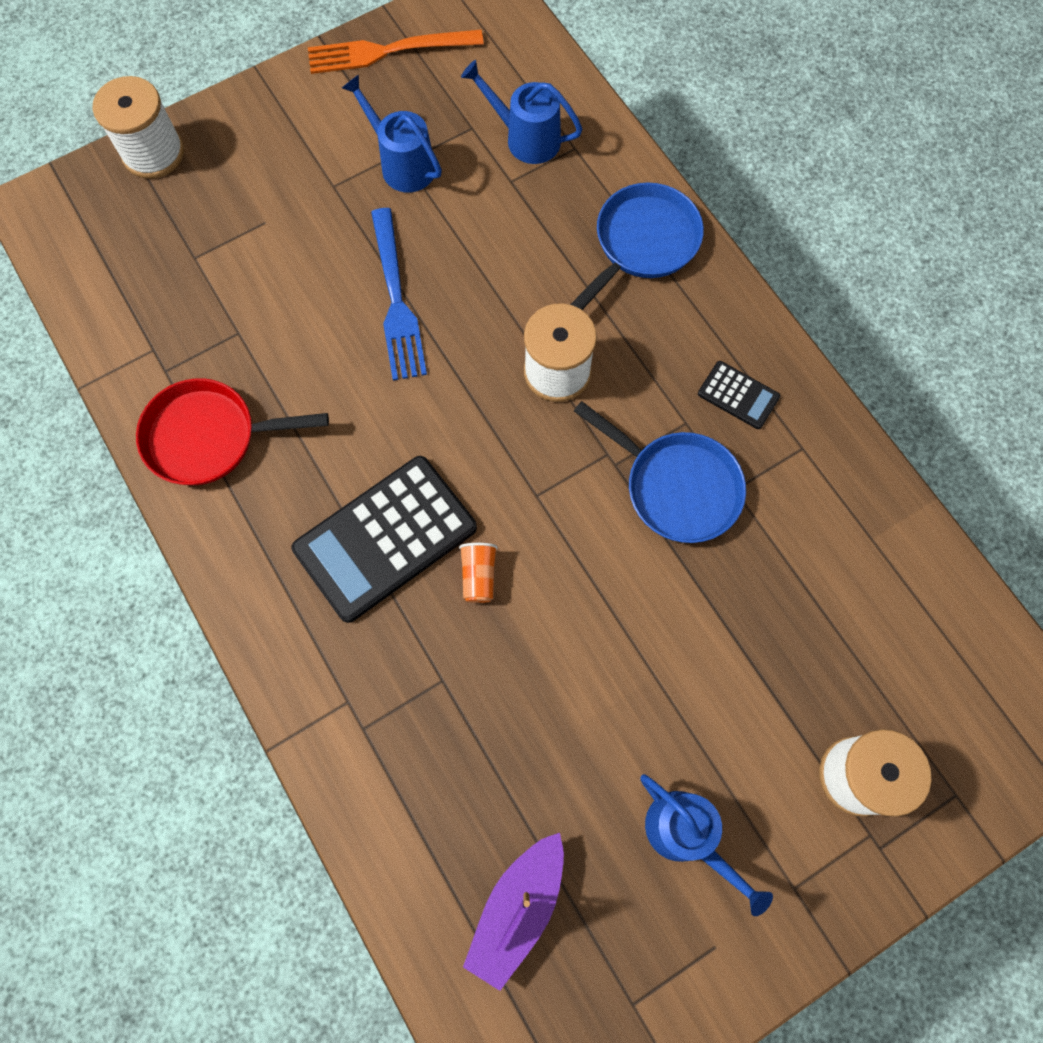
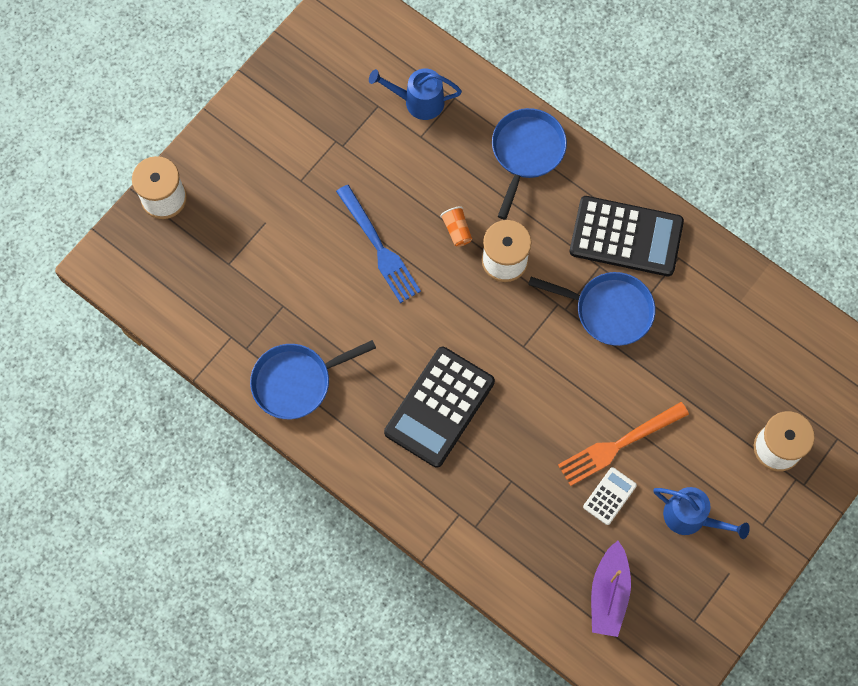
camera: 20 degrees left, 0 degrees up
(209, 437) = (296, 382): red pan -> blue pan
(387, 51) = (294, 67): orange fork -> orange fork (618, 445)
(402, 164) = (341, 149): blue watering can -> none
(479, 576) = (507, 409): orange cup -> orange cup (457, 230)
(576, 756) = (609, 496): none -> white calculator
(738, 395) = (626, 236): black calculator -> black calculator, size x2.15

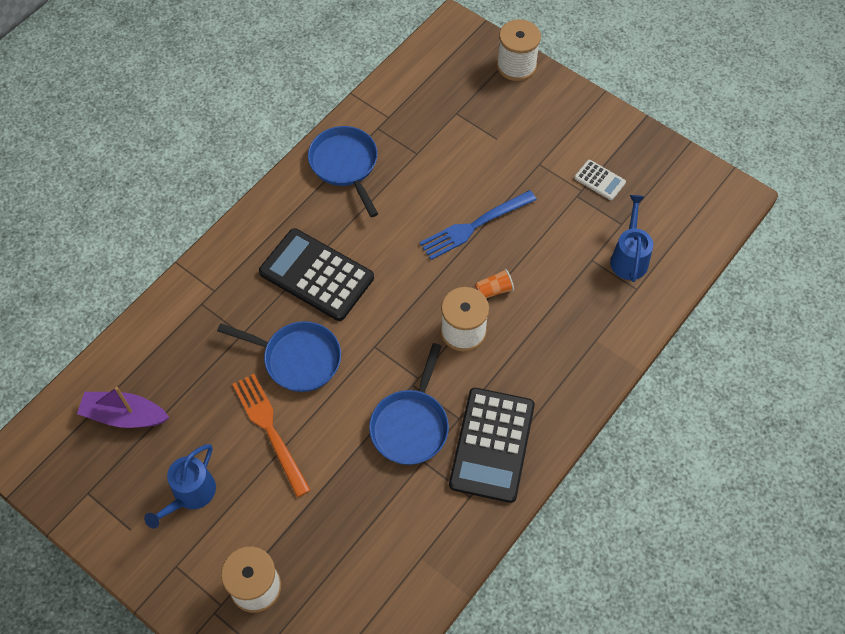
camera: 90 degrees right, 10 degrees down
(526, 152) = (581, 352): blue pan -> blue pan (298, 359)
(609, 496) = (219, 419): white calculator -> white calculator (599, 180)

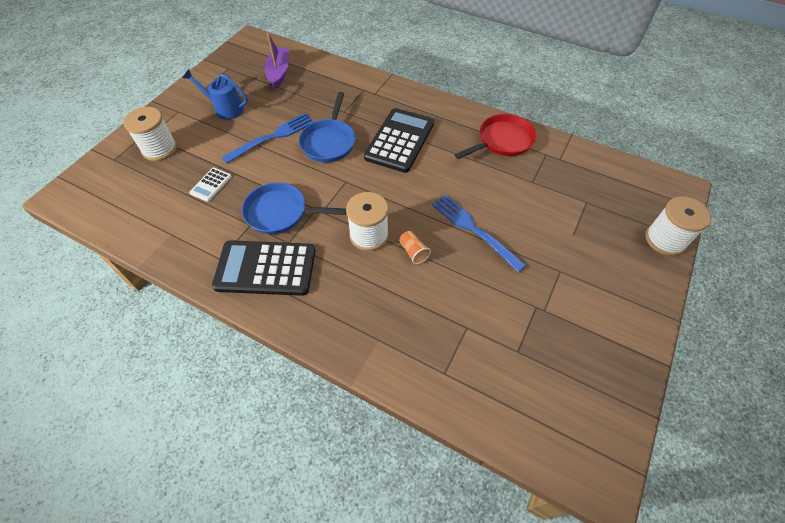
camera: 80 degrees right, 5 degrees down
(269, 429) = (273, 137): orange fork -> blue fork
(345, 165) = (502, 141): blue pan -> red pan
(599, 180) = (563, 326): white calculator -> white calculator (211, 185)
(629, 257) = (480, 362): blue watering can -> none

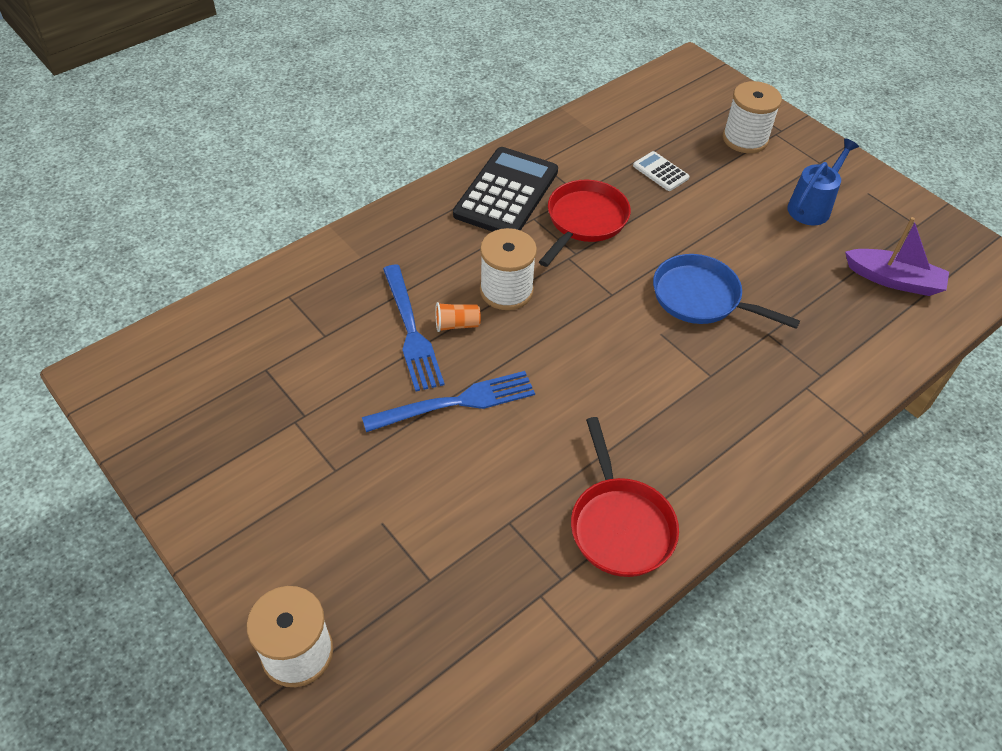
camera: 110 degrees right, 5 degrees down
(273, 137) = (733, 242): blue fork -> blue fork (411, 331)
(280, 213) = (584, 221): blue pan -> red pan
(399, 140) = (674, 381): black calculator -> none

